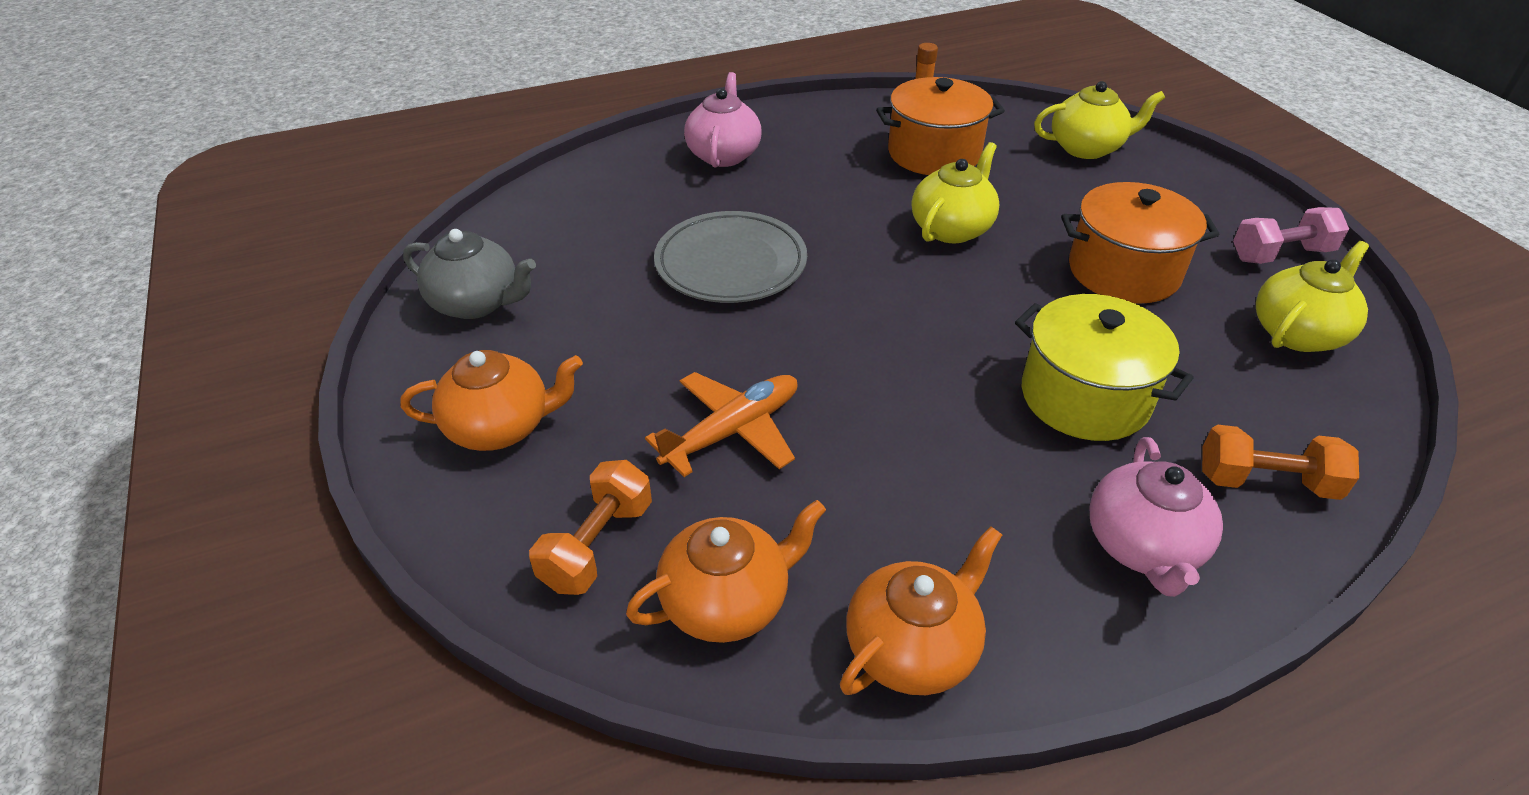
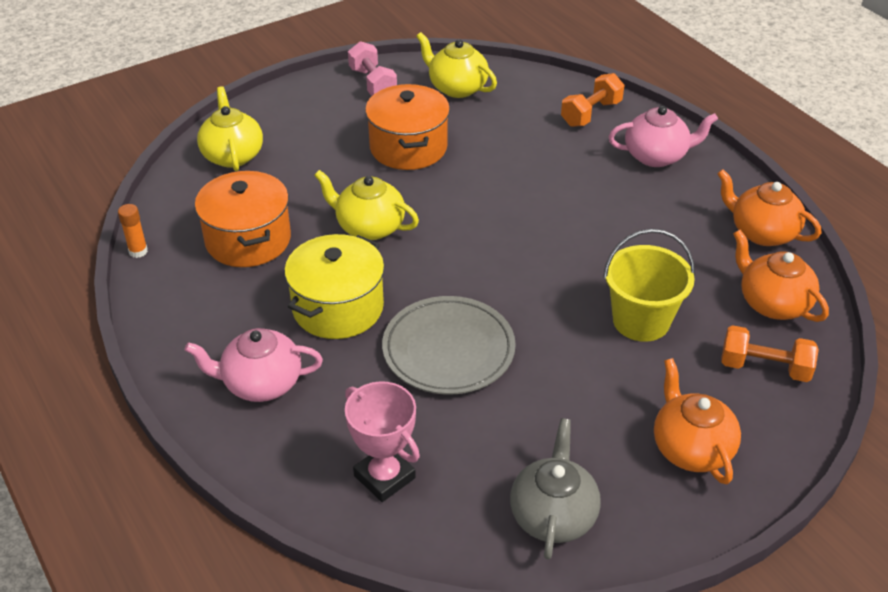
camera: 100 degrees left, 0 degrees up
(580, 210) = (384, 477): none -> pink trophy
(732, 431) = (641, 320): orange plane -> yellow bucket
(1085, 397) = (547, 170): yellow pot -> yellow pot (338, 308)
(1266, 482) = (591, 113): orange dumbbell -> orange dumbbell turned 45 degrees clockwise

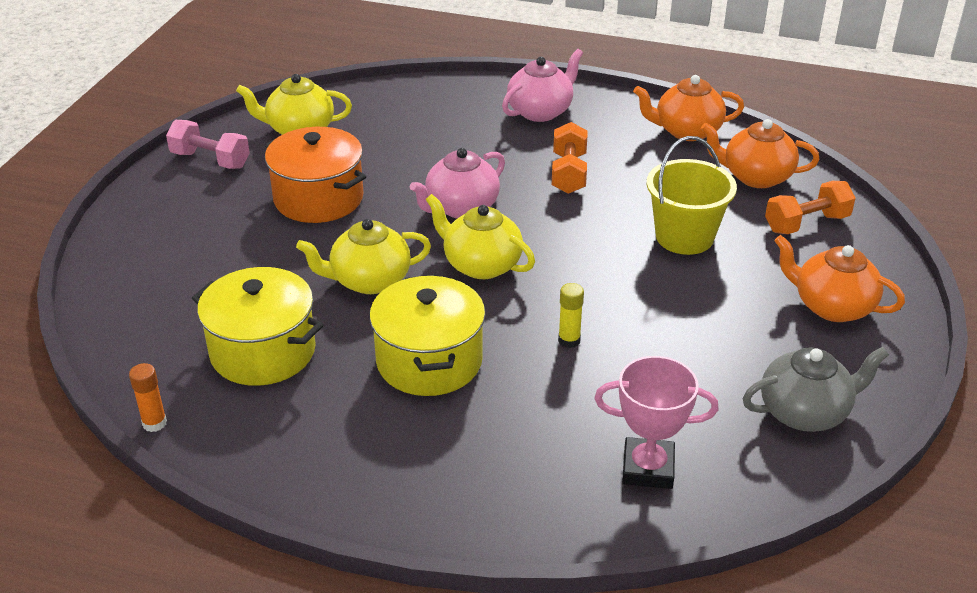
camera: 40 degrees left, 5 degrees down
(232, 155) = (143, 286): yellow teapot -> yellow teapot (481, 265)
(248, 240) = (263, 351): orange pot -> yellow pot
(261, 383) = (442, 463): pink teapot -> pink teapot (461, 208)
(448, 350) = (569, 340): grey plate -> yellow glue stick
(553, 515) = (805, 412): grey teapot -> grey teapot turned 105 degrees clockwise
(591, 113) = (446, 101): orange dumbbell -> orange dumbbell (569, 173)

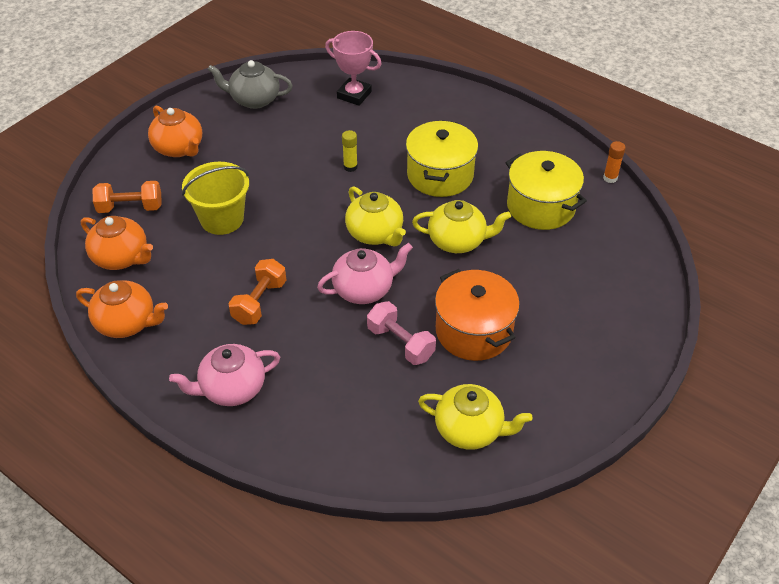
camera: 160 degrees left, 10 degrees up
(210, 160) = (561, 409): pink dumbbell -> pink dumbbell (400, 343)

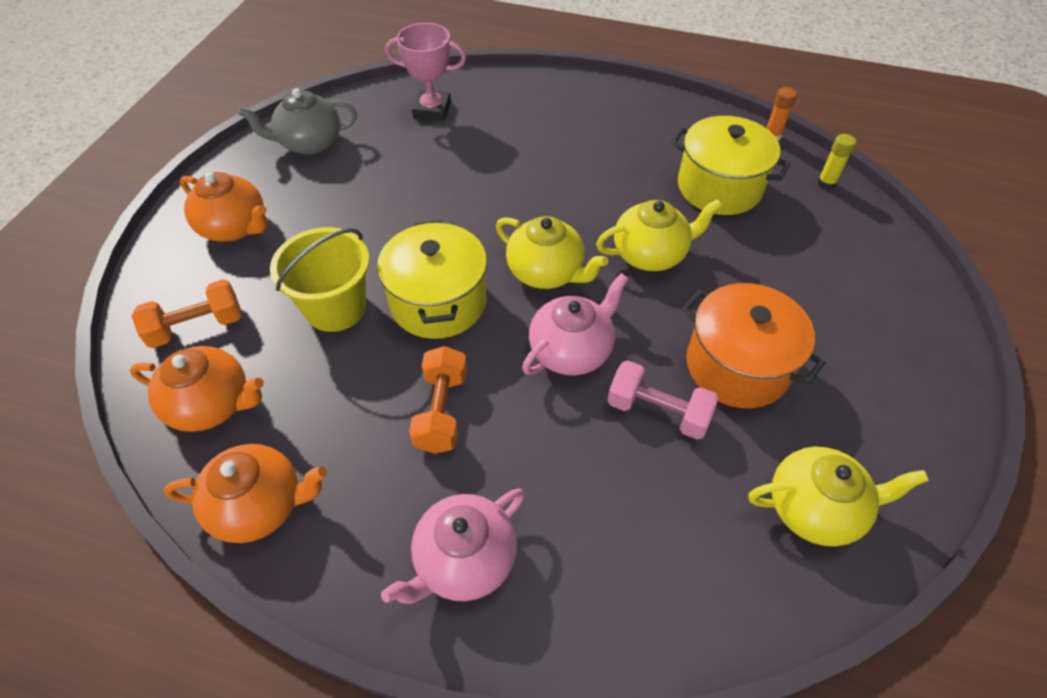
camera: 20 degrees left, 5 degrees up
(350, 167) = (471, 196): yellow glue stick -> yellow glue stick (826, 183)
(440, 175) = (584, 179): yellow pot -> yellow pot (438, 302)

